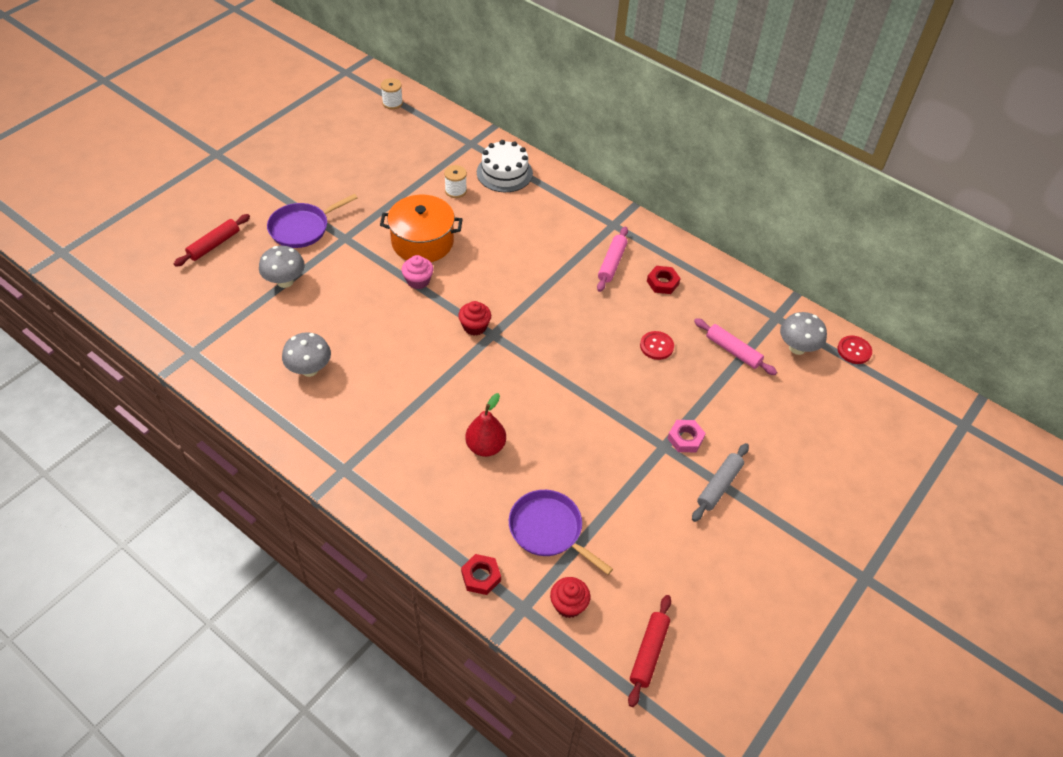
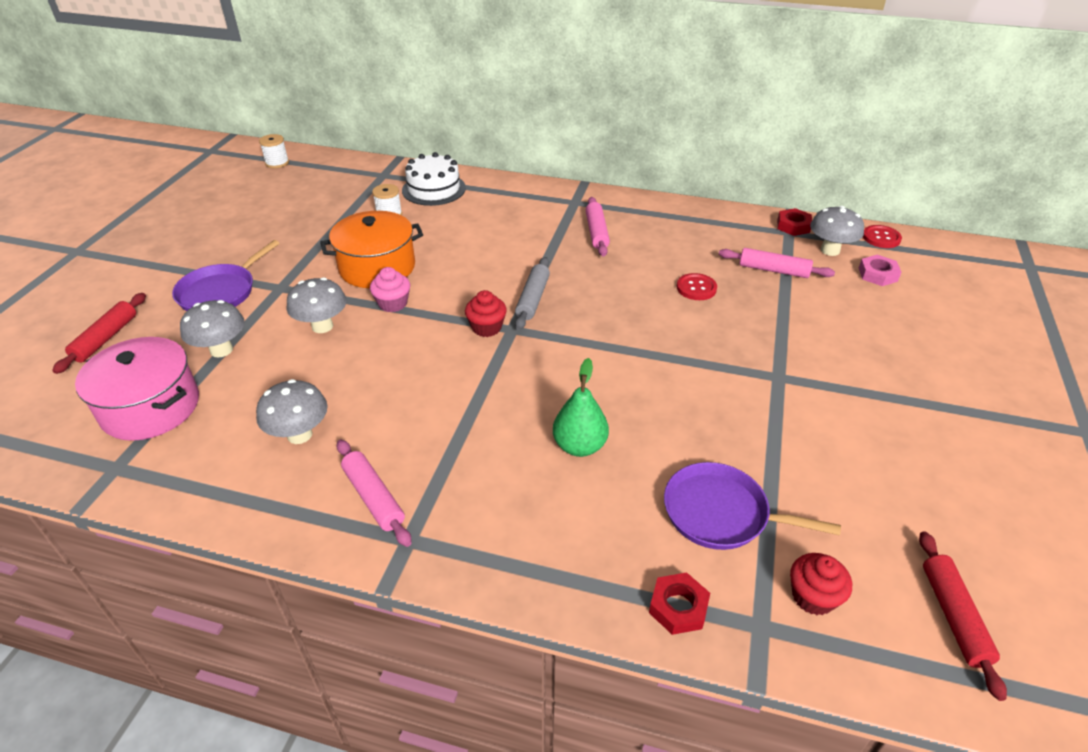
camera: 20 degrees left, 10 degrees down
(225, 313) = (150, 407): none -> pink pot
(336, 433) = (374, 497): none -> pink rolling pin
(360, 284) = (322, 326): none -> grey mushroom
(485, 446) = (579, 446): red pear -> green pear
(662, 283) = (659, 234): red nut -> red nut (793, 226)
(685, 438) = (794, 362): pink nut -> pink nut (877, 274)
(719, 486) = (866, 395): grey rolling pin -> grey rolling pin (532, 299)

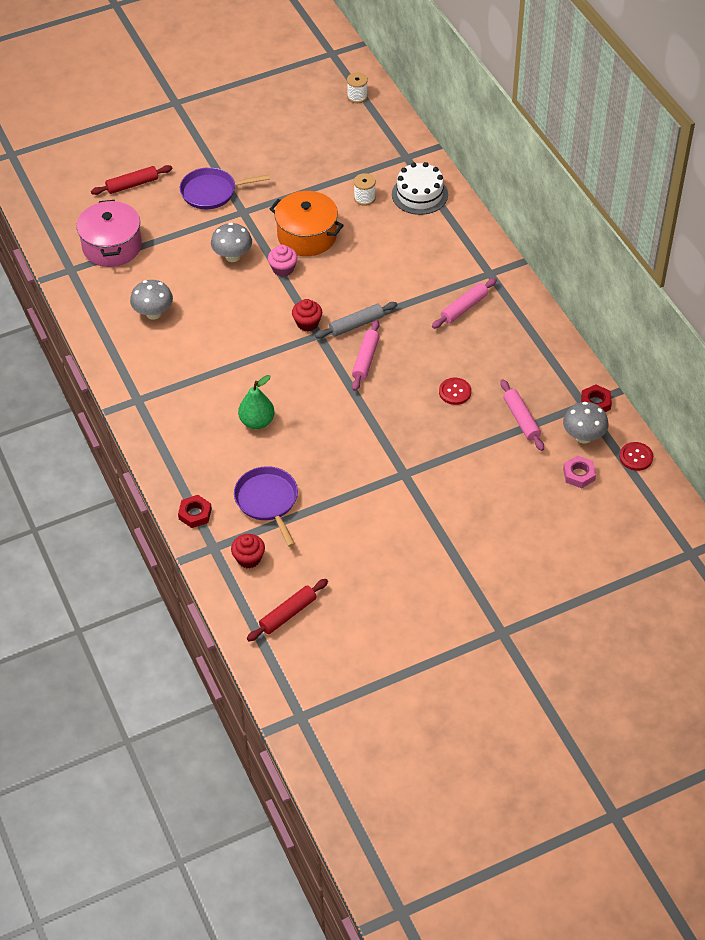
camera: 50 degrees right, 10 degrees up
(221, 350) = (173, 234): grey mushroom -> none
(374, 497) = (147, 370): pink rolling pin -> pink rolling pin (366, 359)

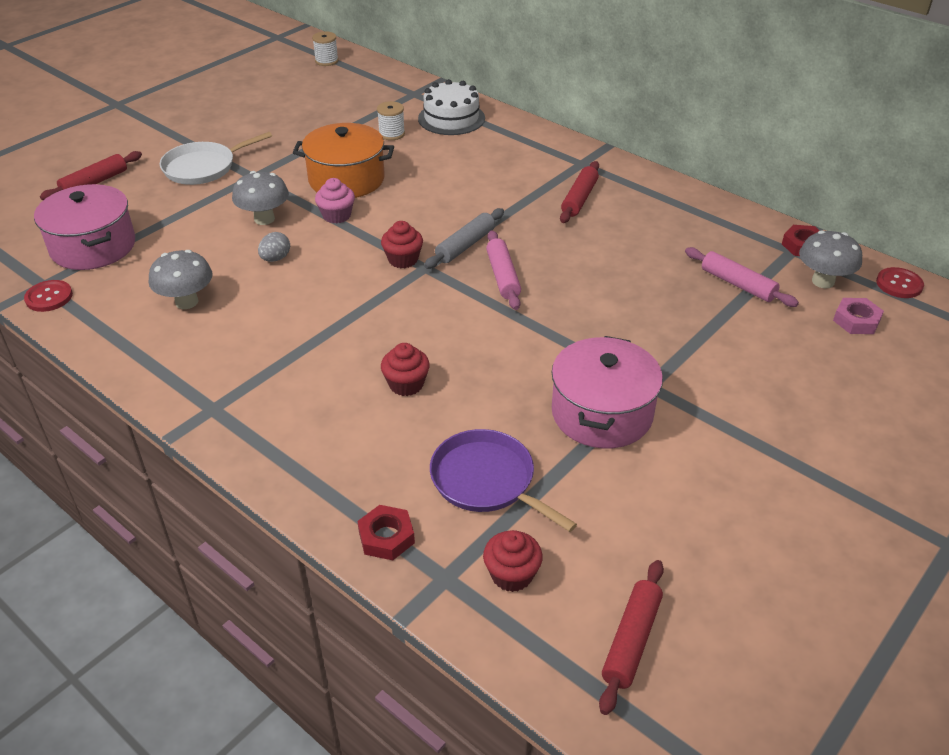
camera: 25 degrees left, 10 degrees down
(211, 192) = (203, 167): purple pan -> white pan
(224, 295) = (275, 258): none -> grey egg
(257, 421) = (406, 384): green pear -> red cupcake
(362, 482) = (602, 413): none -> pink pot
(455, 392) = (637, 279): red button -> red button (49, 297)
(464, 308) = (579, 199): pink rolling pin -> red rolling pin

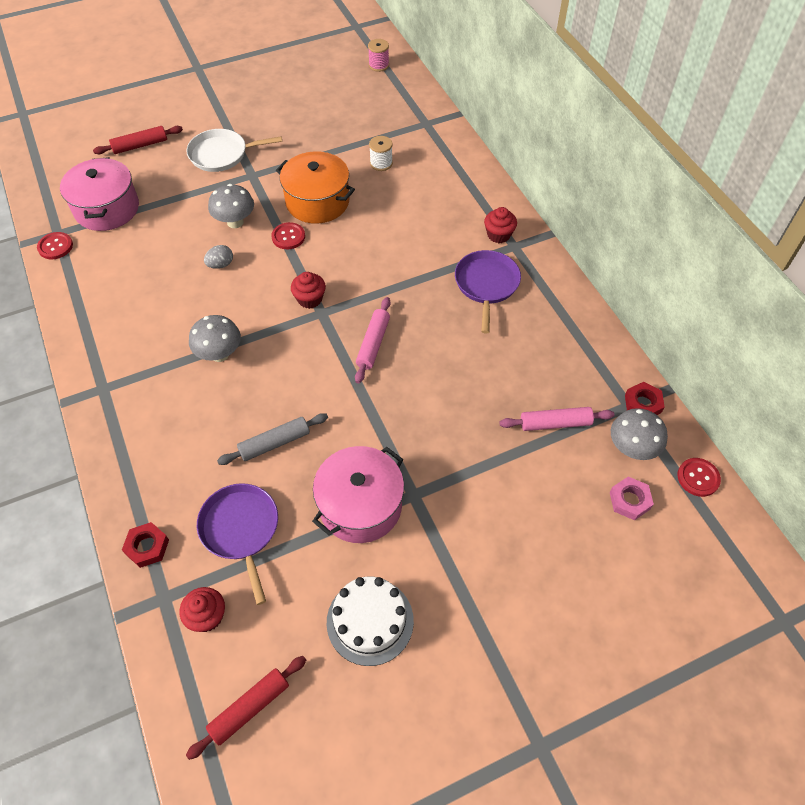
camera: 25 degrees right, 15 degrees up
(186, 302) = (139, 284): grey mushroom -> grey mushroom (220, 354)
(326, 61) = (379, 65): white spool -> pink spool
(336, 215) = (288, 237): pink cupcake -> red button
(406, 384) = (240, 420): red cupcake -> red cupcake (498, 235)
(451, 118) = (439, 161): white cake -> white cake (370, 621)
(465, 245) = (364, 302): grey rolling pin -> grey rolling pin (274, 443)
(579, 199) = (486, 284): red rolling pin -> purple pan
(737, 284) = (555, 423): pink rolling pin -> pink rolling pin turned 75 degrees counterclockwise

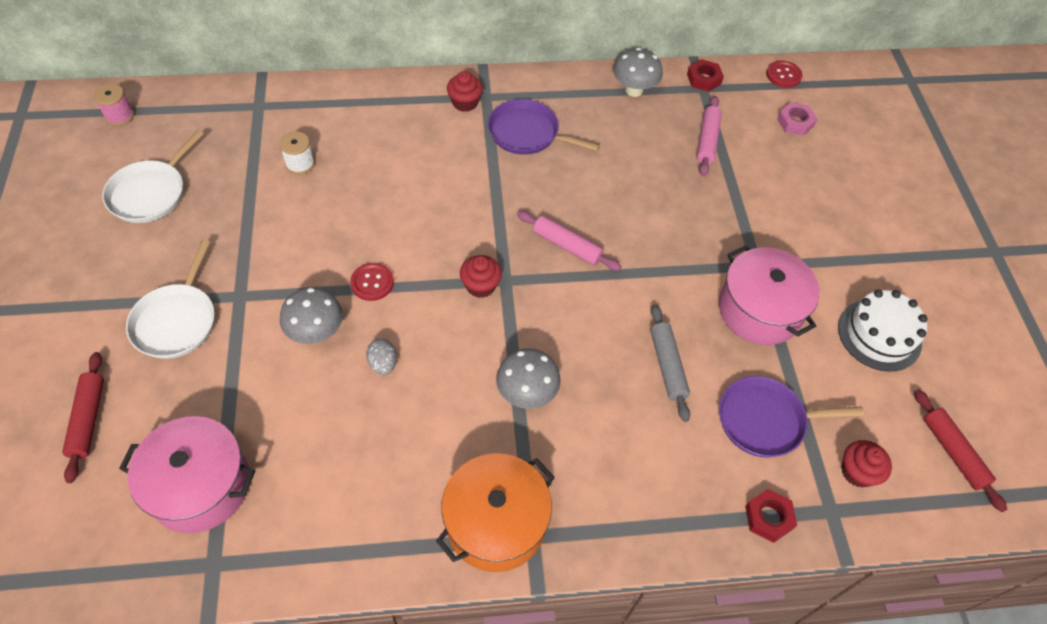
camera: 75 degrees left, 0 degrees up
(55, 246) = (241, 569): red button -> none
(317, 202) = (329, 240): orange pot -> orange pot (496, 523)
(319, 104) = (150, 193): none -> white pan
(631, 448) = (746, 102): grey mushroom -> grey mushroom (634, 90)

